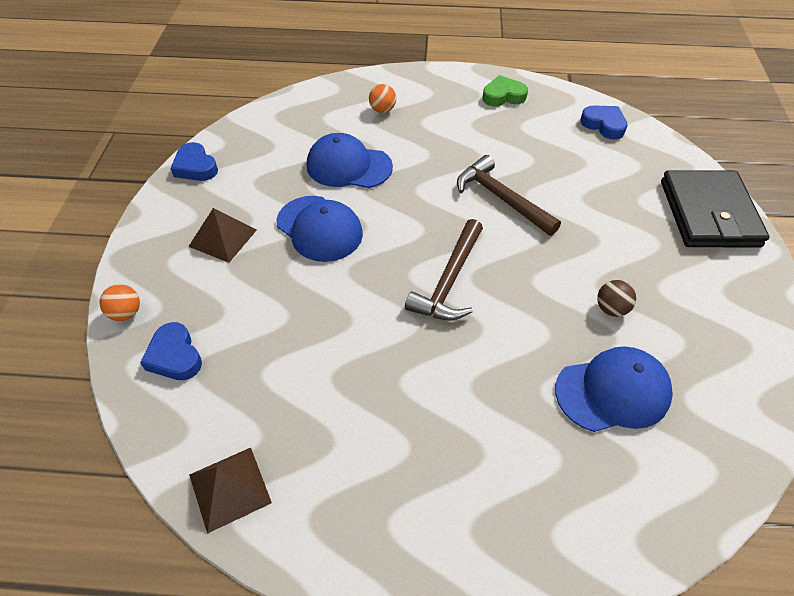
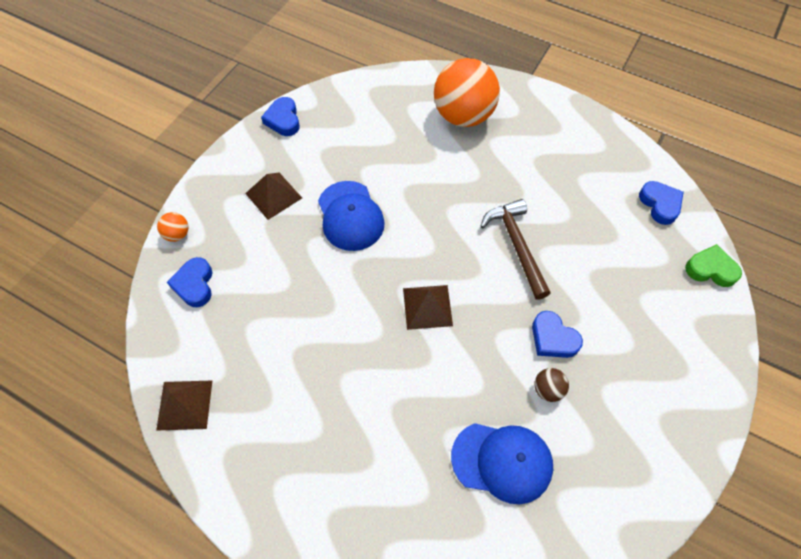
camera: 25 degrees right, 10 degrees up
(349, 166) = (404, 164): blue cap -> none
(382, 110) = (463, 116): orange ball -> orange ball, size x2.45
(449, 281) = (427, 307): brown hammer -> brown pyramid
(503, 96) = (582, 138): green heart -> green heart (710, 269)
(586, 263) = (553, 338): none -> blue heart
(709, 213) = (701, 336): black wallet -> none

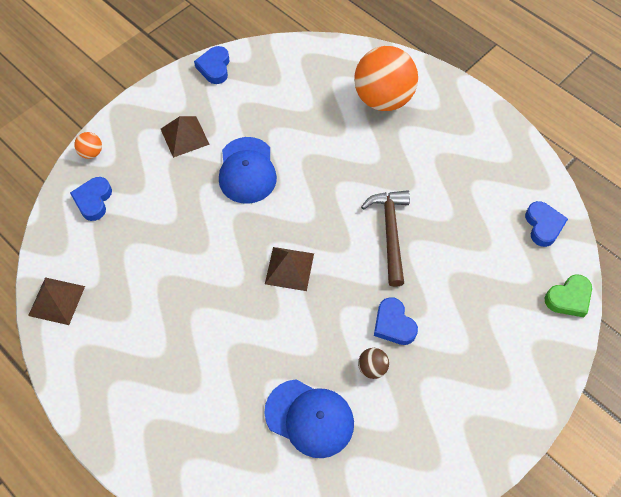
camera: 15 degrees right, 0 degrees up
(710, 269) = (568, 298): green heart -> green heart turned 120 degrees clockwise

